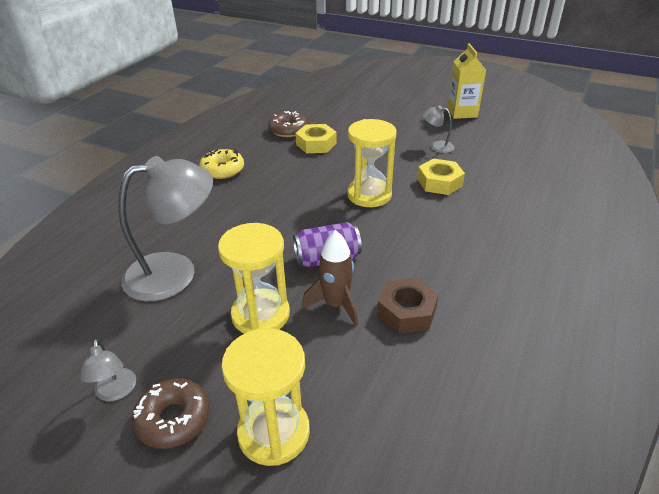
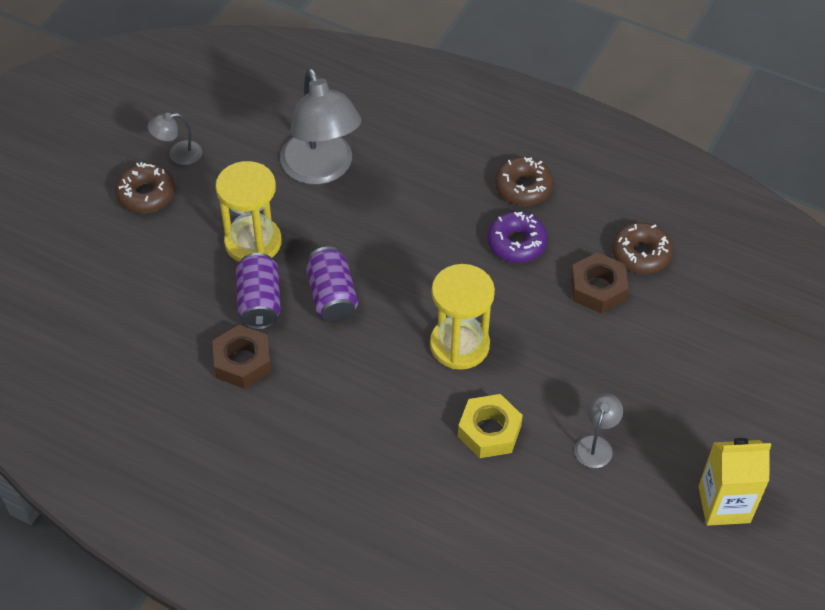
camera: 90 degrees right, 15 degrees up
(222, 170) = (523, 187): yellow donut -> brown donut
(273, 432) = (122, 258): yellow hourglass -> none
(275, 172) = (516, 243): none -> purple donut
(316, 144) = (598, 288): yellow nut -> brown nut
(336, 305) = (259, 302): brown rocket -> purple can

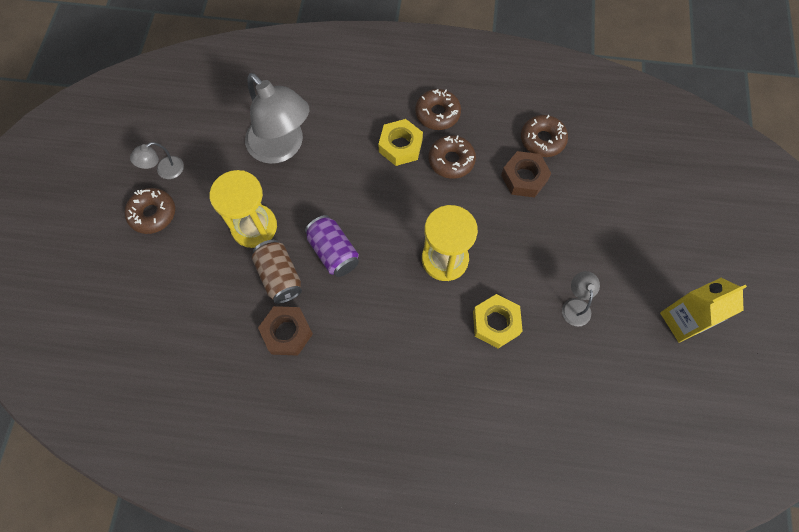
camera: 20 degrees left, 15 degrees up
(259, 302) = (280, 277): purple can -> brown can
(462, 209) = (400, 146): none -> yellow nut
(516, 243) = (451, 160): purple donut -> brown donut

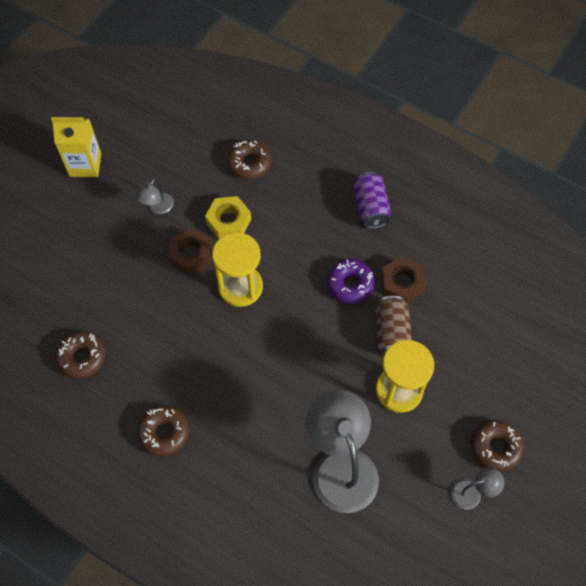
camera: 155 degrees left, 5 degrees down
(333, 252) = (334, 334): purple can -> purple can (370, 208)
(339, 309) = (350, 284): none -> purple donut
(400, 146) = (221, 412): yellow nut -> none
(451, 160) = (181, 375): brown donut -> brown donut (249, 163)
(524, 178) = (125, 328): brown nut -> brown nut (191, 255)

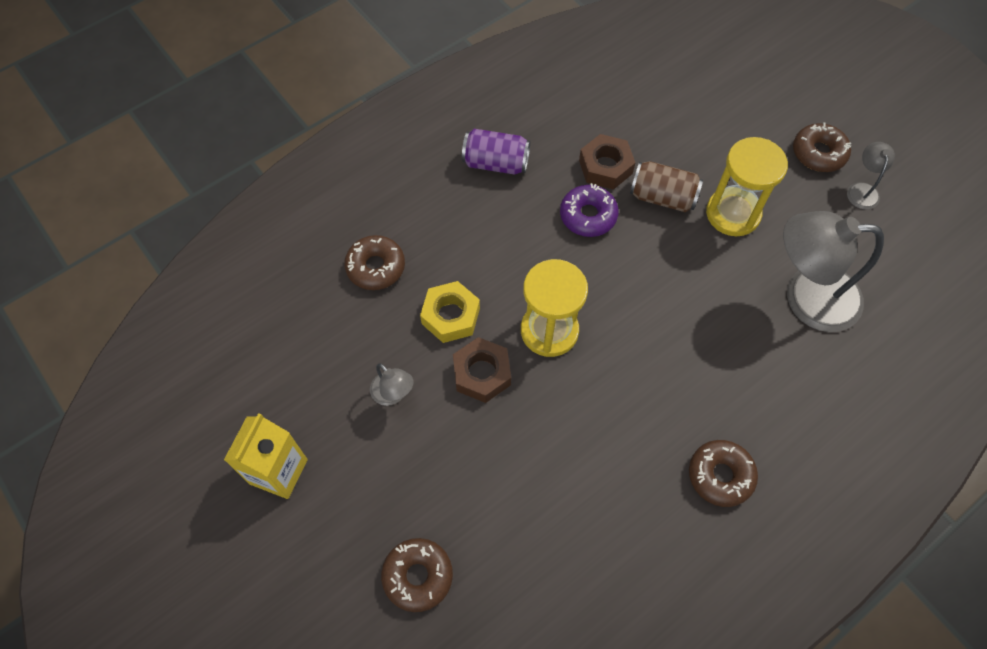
camera: 70 degrees left, 0 degrees up
(82, 357) = (585, 552): brown donut -> brown donut (418, 576)

